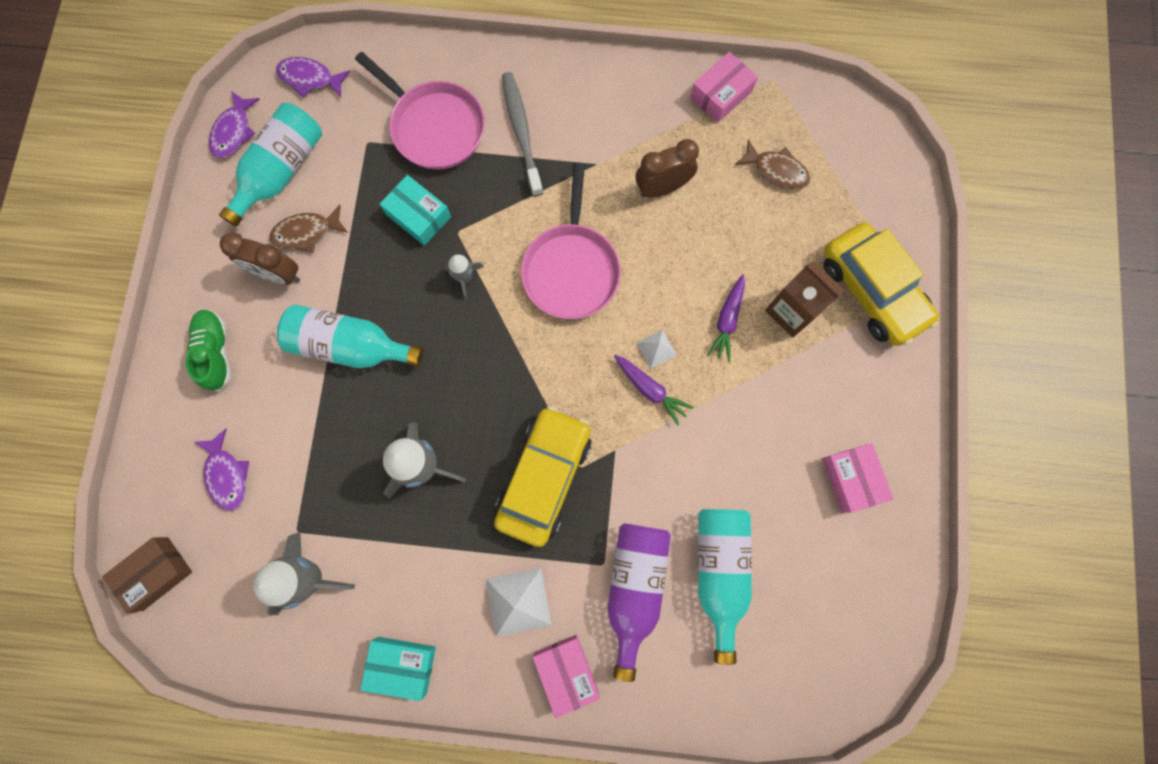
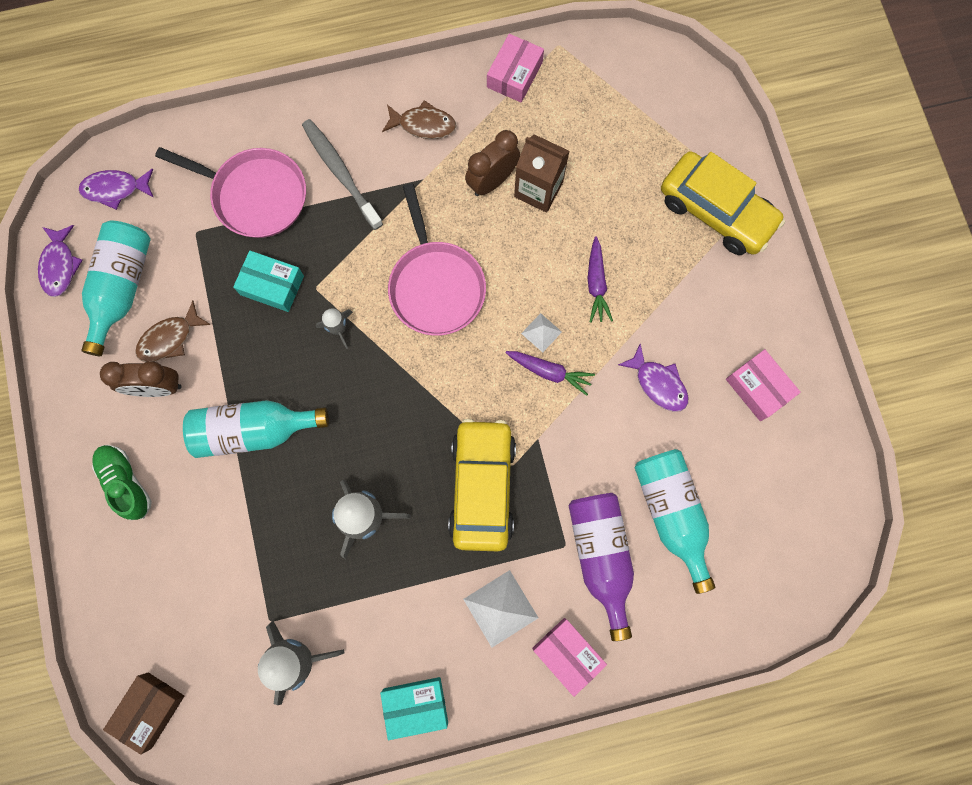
camera: 20 degrees left, 0 degrees up
(227, 475) = (182, 593): purple fish -> purple fish (658, 383)
(776, 170) = (591, 129): brown fish -> brown fish (423, 125)
(792, 311) = (651, 255): brown carton -> brown carton (538, 189)

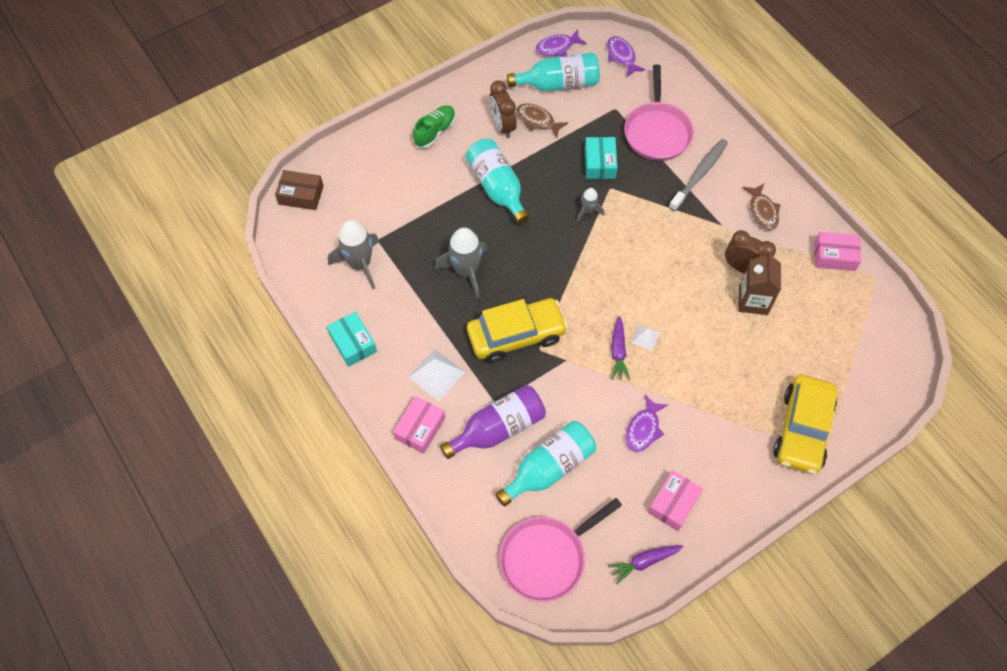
camera: 70 degrees right, 15 degrees down
(436, 286) = (646, 259): pink pan -> pink pan (546, 558)
(596, 284) = (700, 362): purple carrot -> purple carrot (644, 562)

